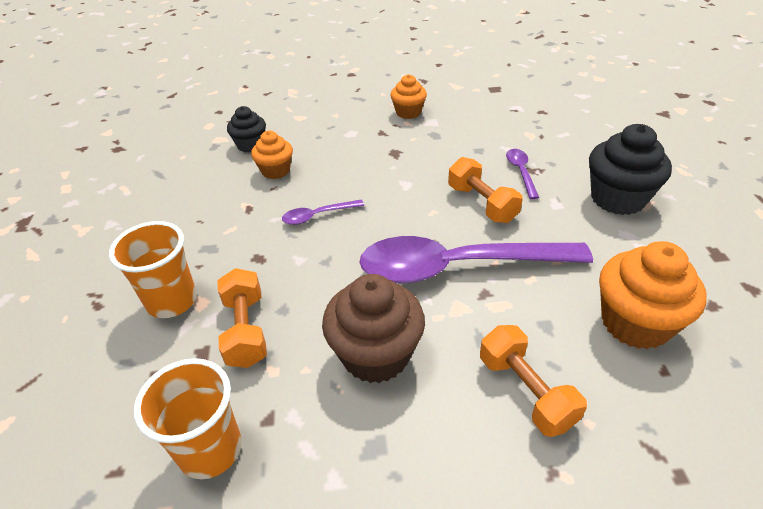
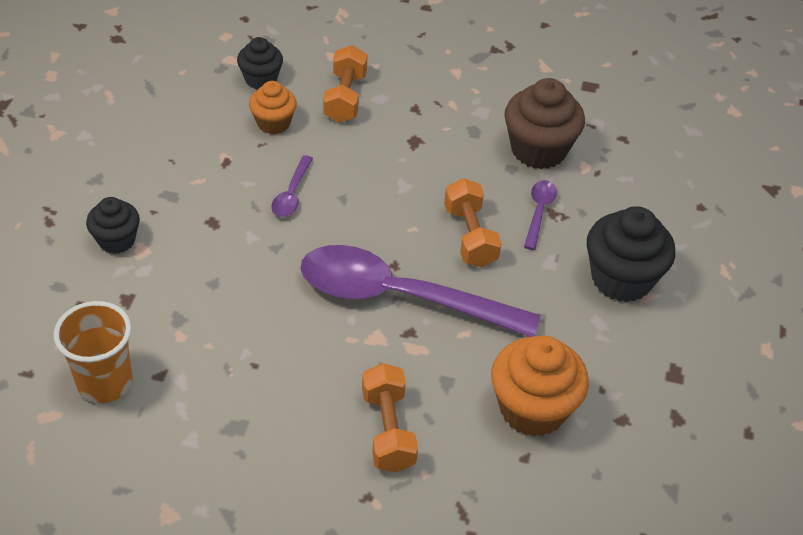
camera: 15 degrees right, 5 degrees up
(172, 301) = (116, 240): orange cup -> black cupcake
(245, 330) = (172, 291): orange dumbbell -> orange dumbbell (345, 97)
(317, 216) = (292, 194): purple spoon -> purple spoon turned 75 degrees counterclockwise
(375, 355) = (276, 353): brown cupcake -> brown cupcake (538, 150)
(408, 112) = (462, 89): orange cupcake -> none

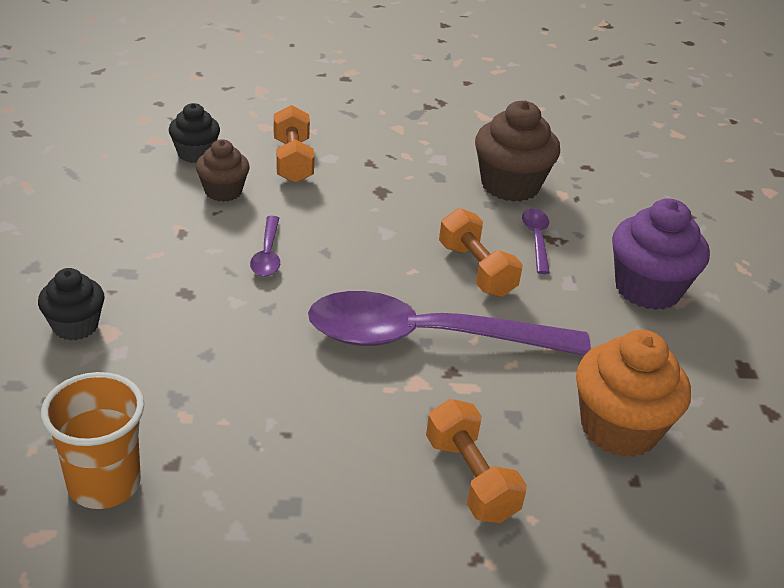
camera: 15 degrees left, 10 degrees down
(273, 123) = (223, 191): orange cupcake -> brown cupcake
(621, 279) = (647, 289): black cupcake -> purple cupcake

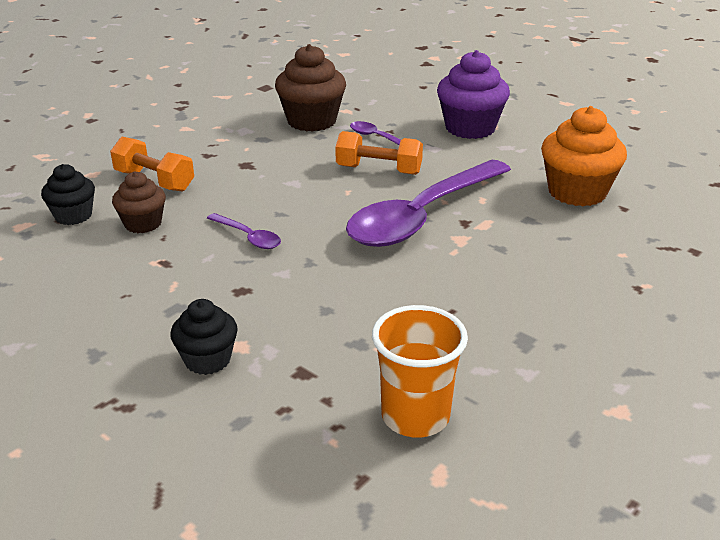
camera: 45 degrees left, 5 degrees down
(470, 478) = (568, 259): orange dumbbell -> none

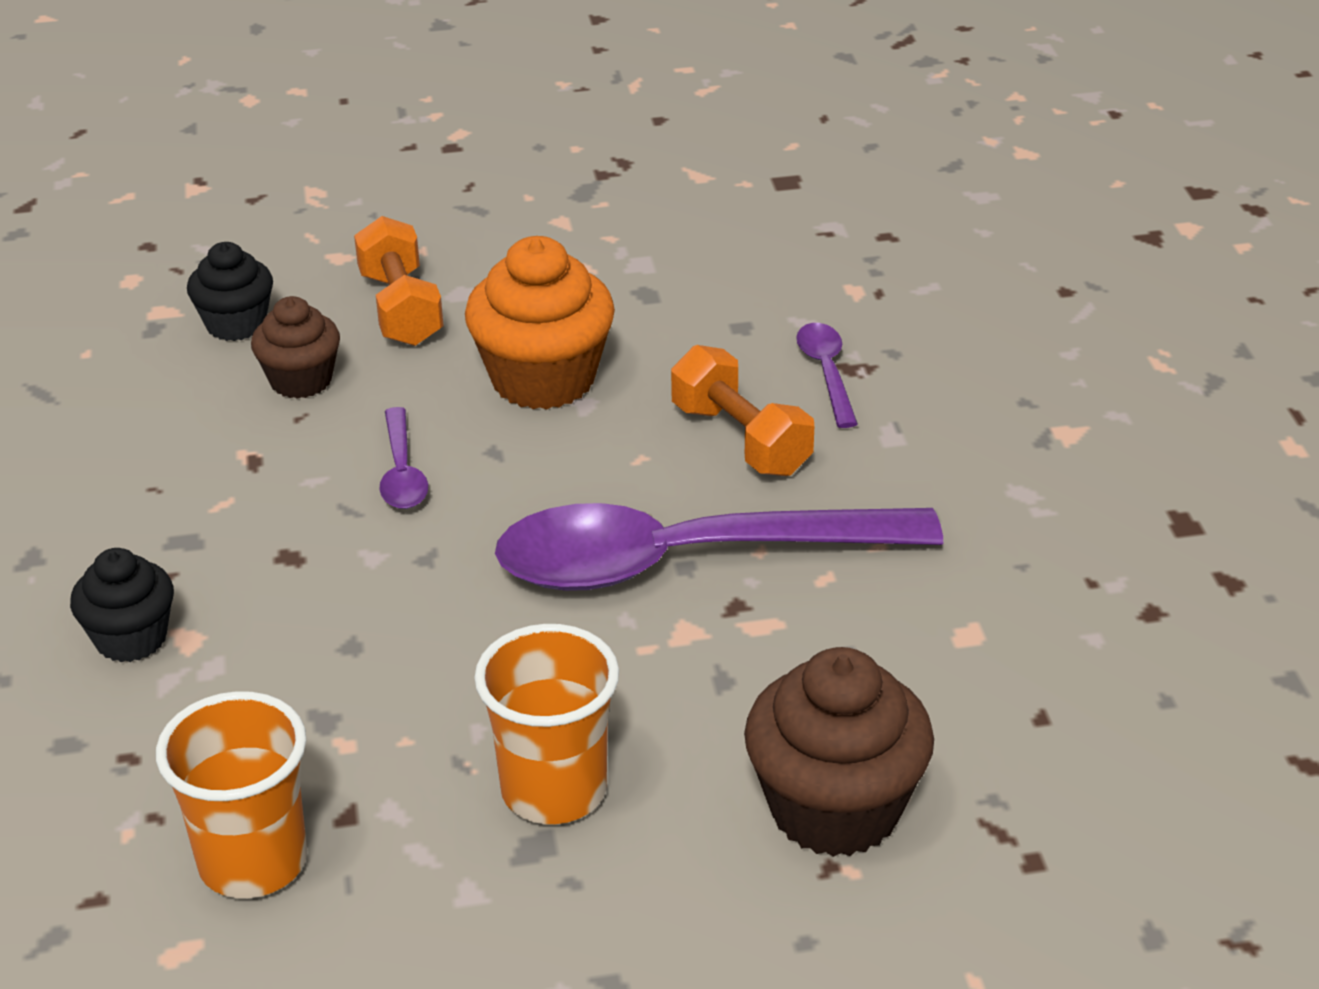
camera: 40 degrees right, 5 degrees up
(311, 121) = (767, 289): brown cupcake -> brown cupcake (835, 808)
(470, 128) = (1016, 423): purple cupcake -> none
(499, 317) = (554, 790): none -> orange cup
(577, 192) = (1005, 645): orange cupcake -> orange cupcake (543, 379)

